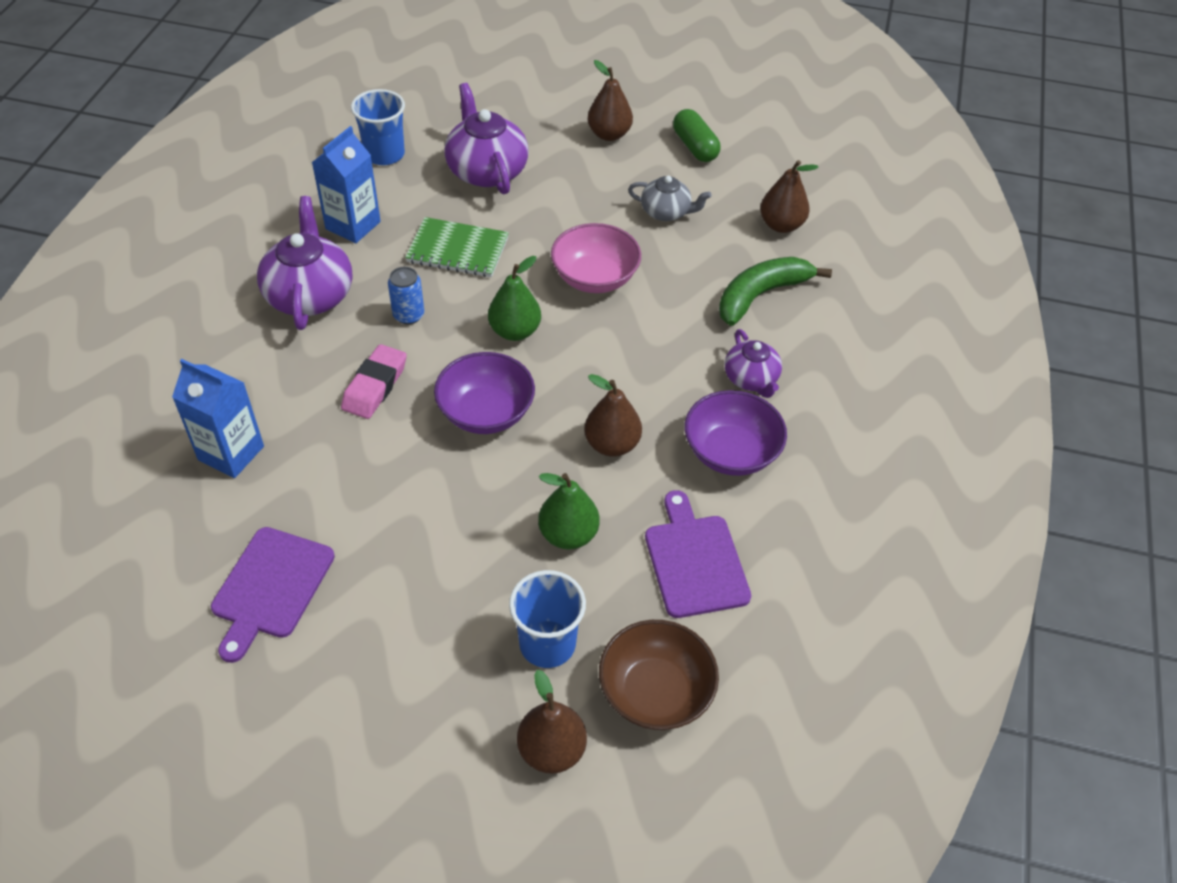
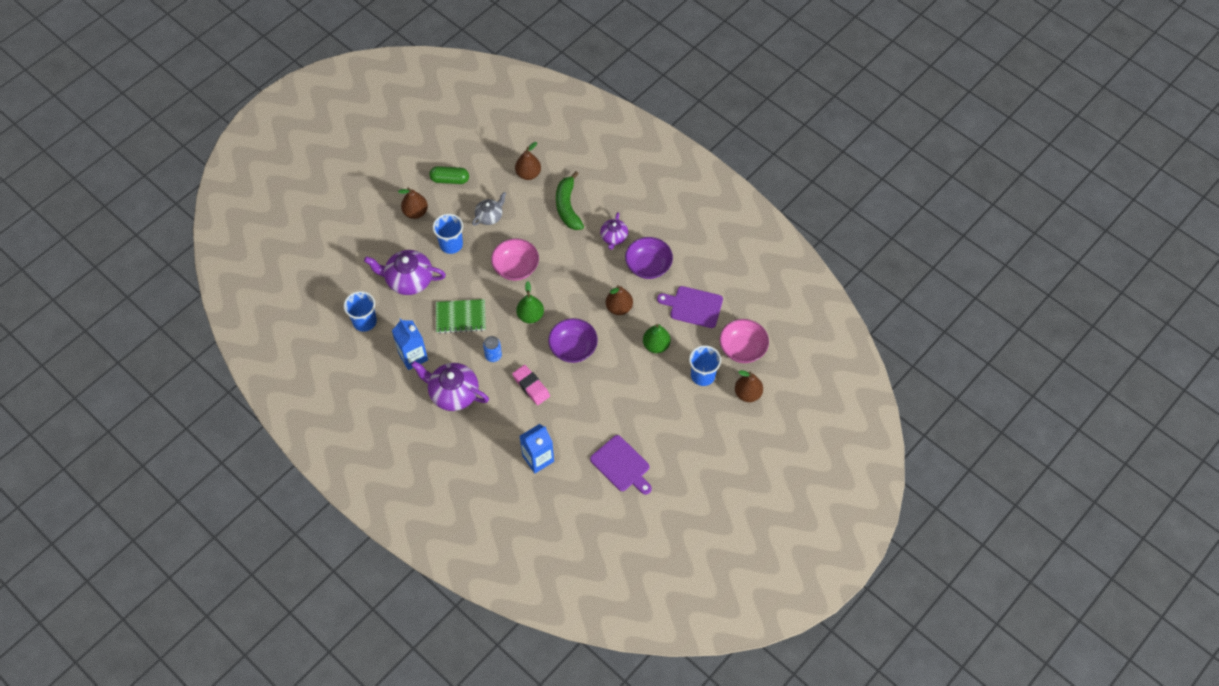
camera: 60 degrees left, 10 degrees up
(458, 250) = (460, 317): green notebook -> green notebook turned 45 degrees clockwise
(582, 190) = (451, 244): none -> blue cup
(655, 692) = (742, 348): brown bowl -> pink bowl
(751, 379) = (614, 237): purple teapot -> purple teapot turned 90 degrees clockwise

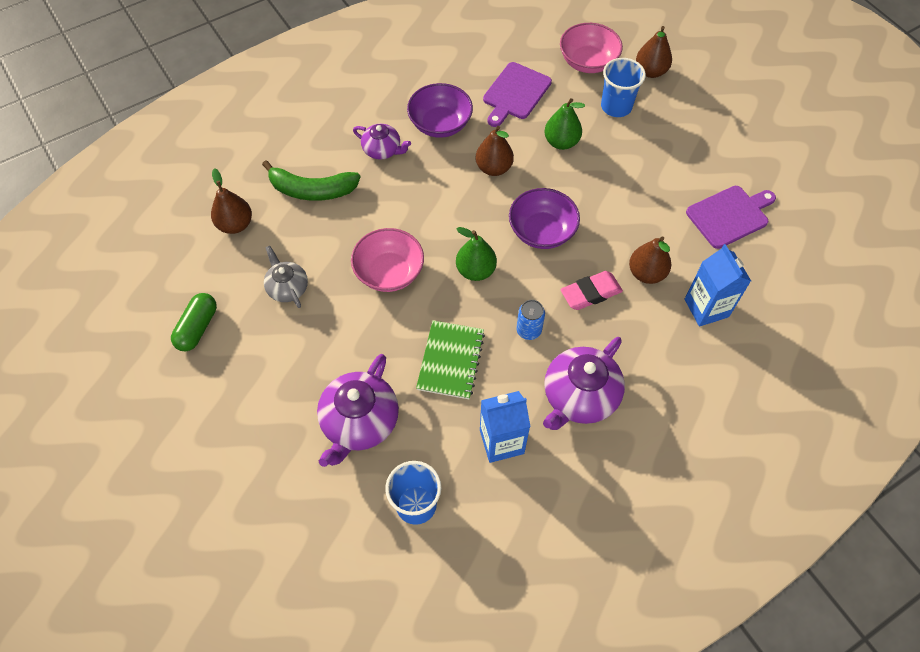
camera: 75 degrees left, 0 degrees up
(415, 212) = (237, 388): brown pear -> brown pear (646, 273)
(451, 244) = (317, 349): blue cup -> none

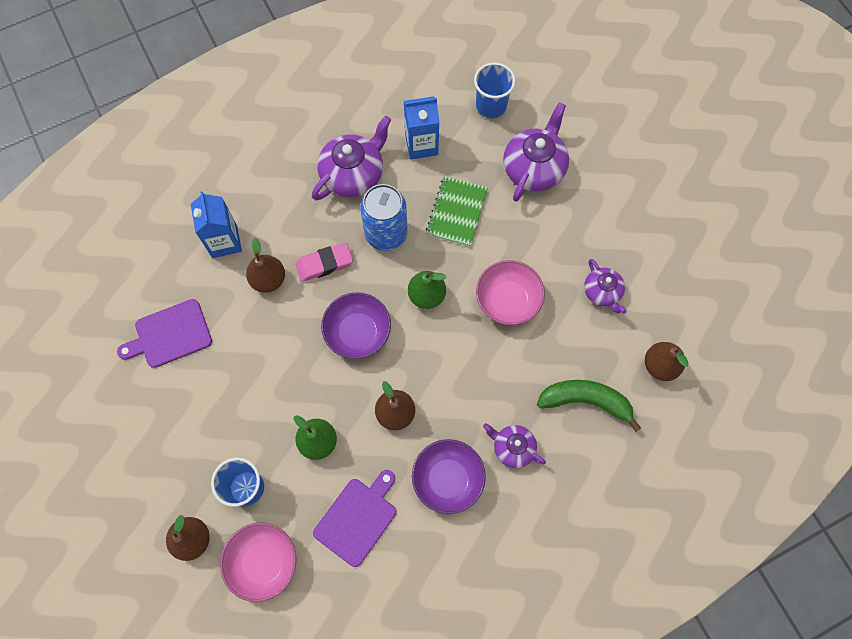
camera: 175 degrees left, 10 degrees up
(197, 328) = (679, 259): green capsule -> none
(287, 287) = (602, 292): grey teapot -> purple teapot
(528, 330) = (386, 234): blue can -> blue can, size x1.90

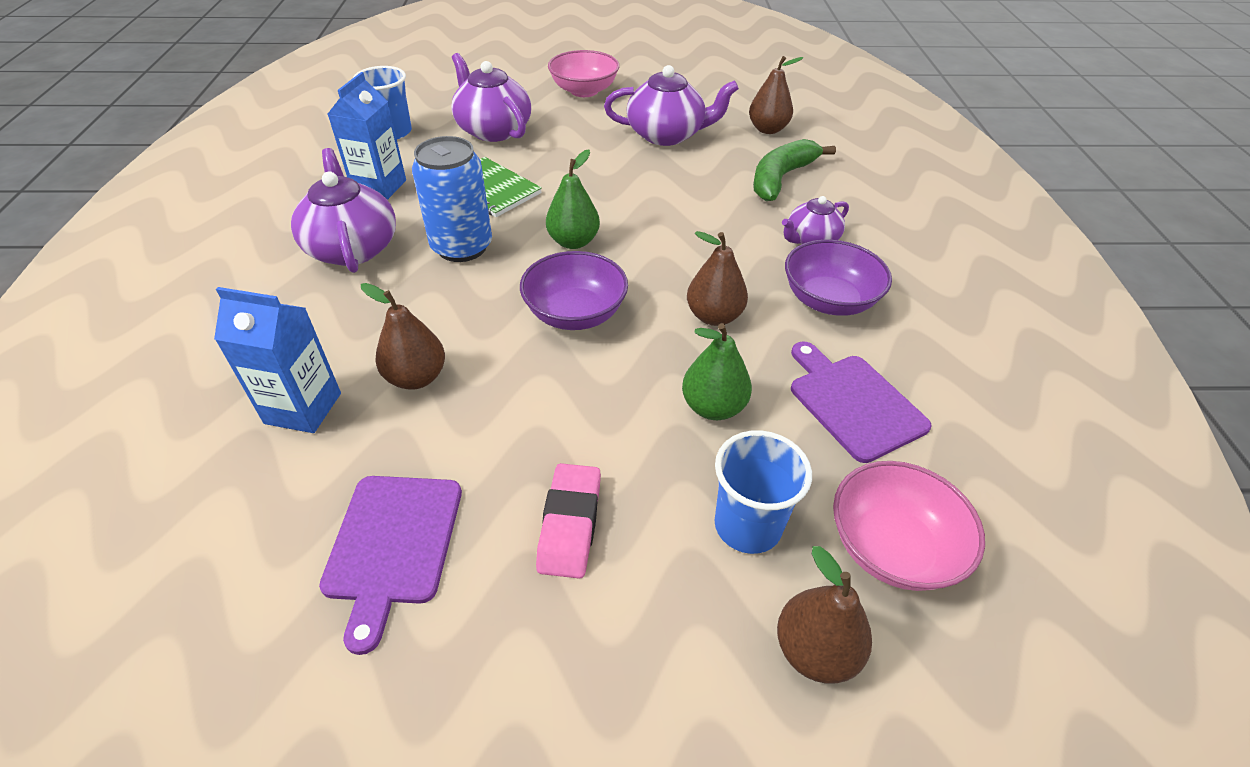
camera: 65 degrees left, 25 degrees down
(324, 264) = (449, 313): pink eraser -> pink eraser (570, 524)
(508, 300) = (628, 189): pink bowl -> pink bowl (584, 91)
(602, 292) = (667, 135): purple teapot -> purple teapot, size x1.69

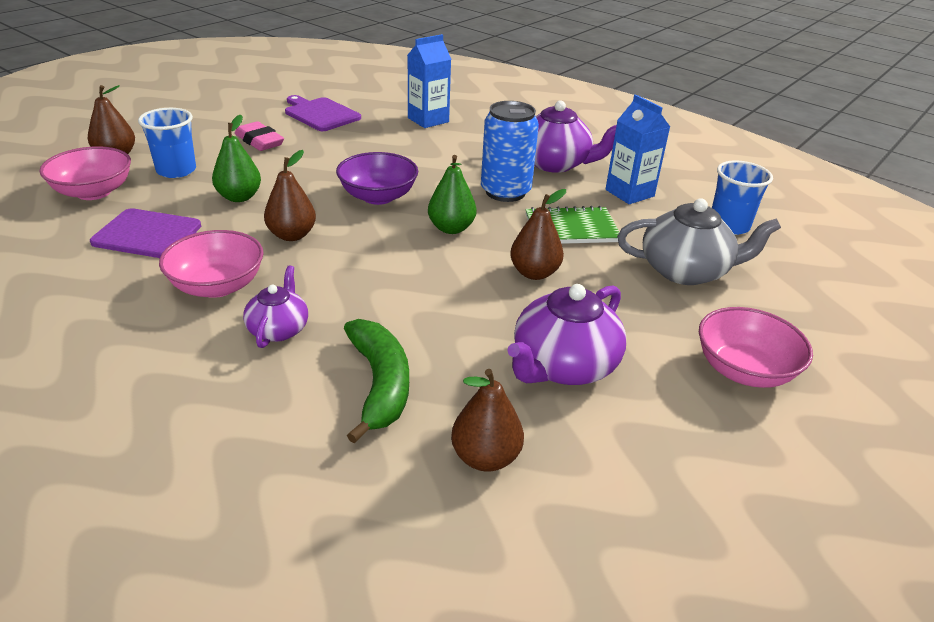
camera: 130 degrees right, 10 degrees down
(416, 377) = (405, 144): brown pear -> brown pear (534, 273)
(493, 130) = (686, 271): purple teapot -> grey teapot
(829, 300) = (217, 286): purple bowl -> pink bowl

